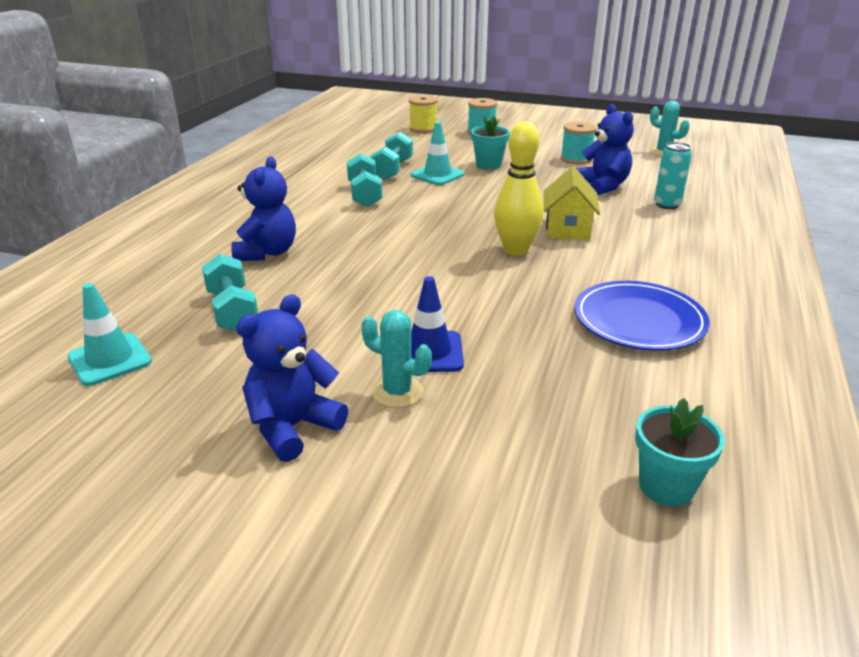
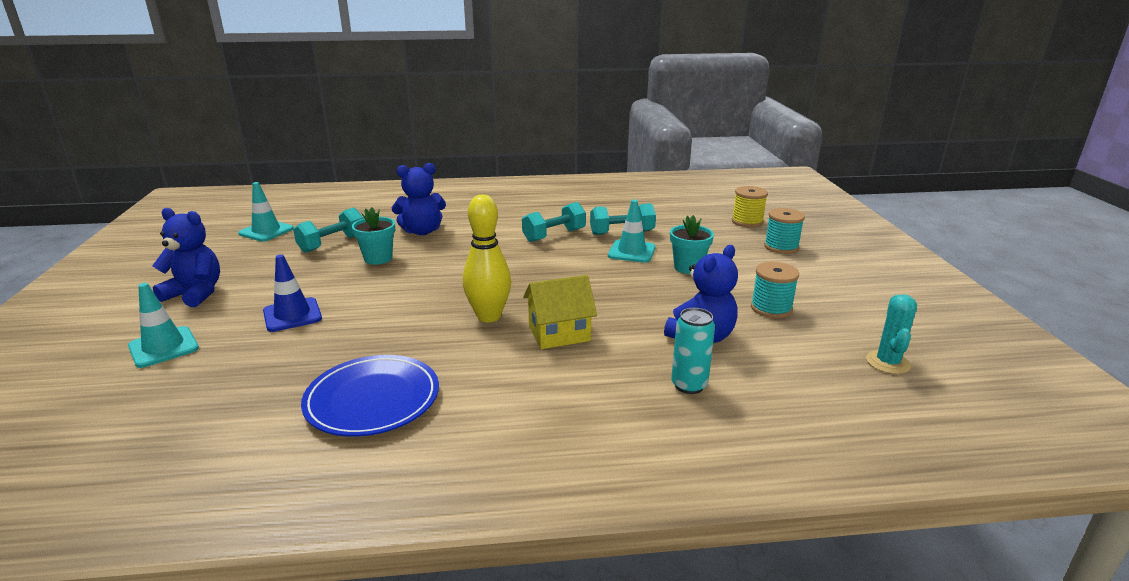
camera: 65 degrees right, 5 degrees down
(397, 392) = (237, 315): turquoise cactus -> none
(449, 452) = (163, 347): none -> turquoise traffic cone
(666, 486) = (107, 442): turquoise flower pot -> turquoise flower pot (378, 258)

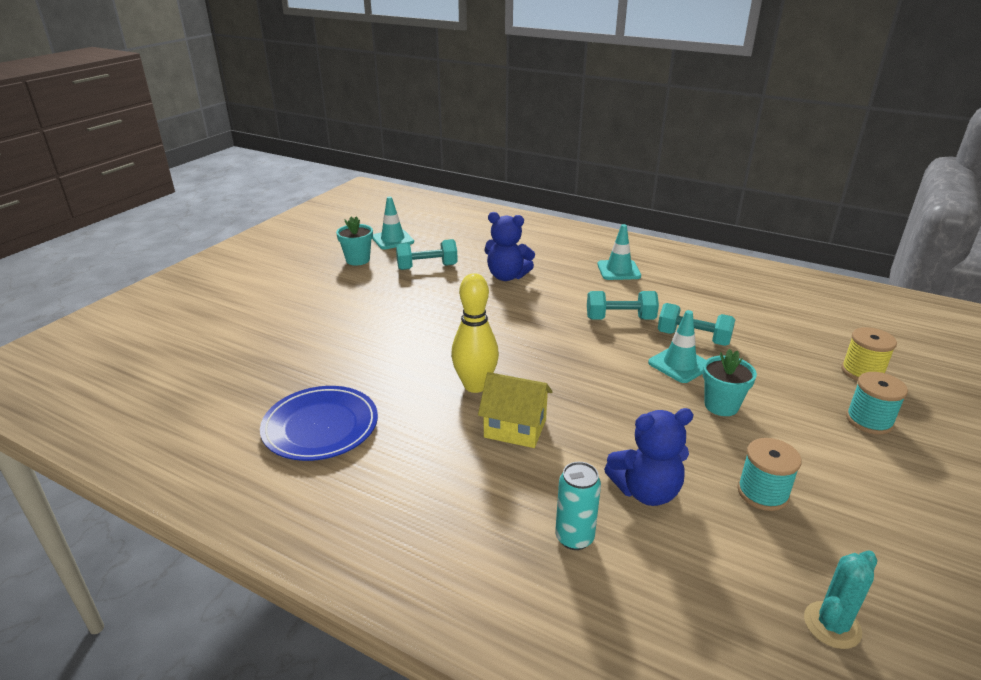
camera: 35 degrees right, 5 degrees up
(163, 347) = (243, 324): turquoise traffic cone -> turquoise traffic cone (618, 270)
(195, 294) = (299, 284): blue teddy bear -> none
(292, 315) = (339, 327): blue traffic cone -> none
(378, 258) = (446, 293): turquoise flower pot -> turquoise flower pot (358, 260)

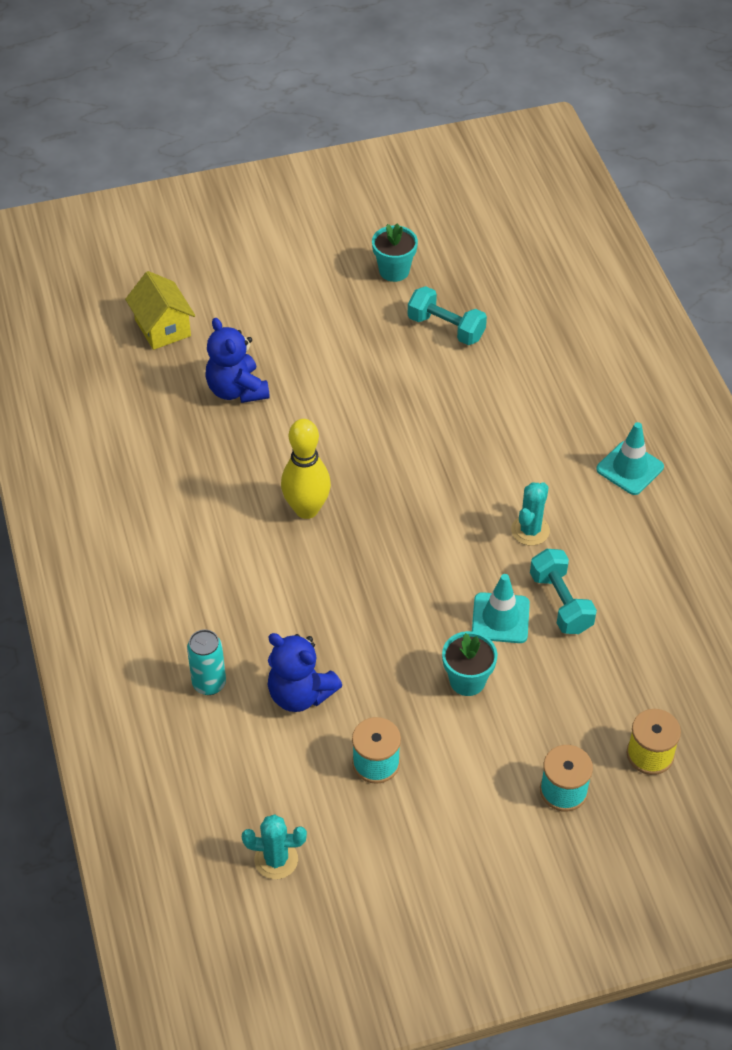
camera: 45 degrees right, 20 degrees up
(320, 427) = (157, 464): blue plate -> none
(392, 240) = (464, 258): turquoise traffic cone -> none
(507, 276) = (504, 396): blue teddy bear -> blue teddy bear (237, 390)
(515, 428) = (283, 572): yellow house -> yellow house (162, 328)
(620, 319) = (530, 530): turquoise dumbbell -> turquoise cactus

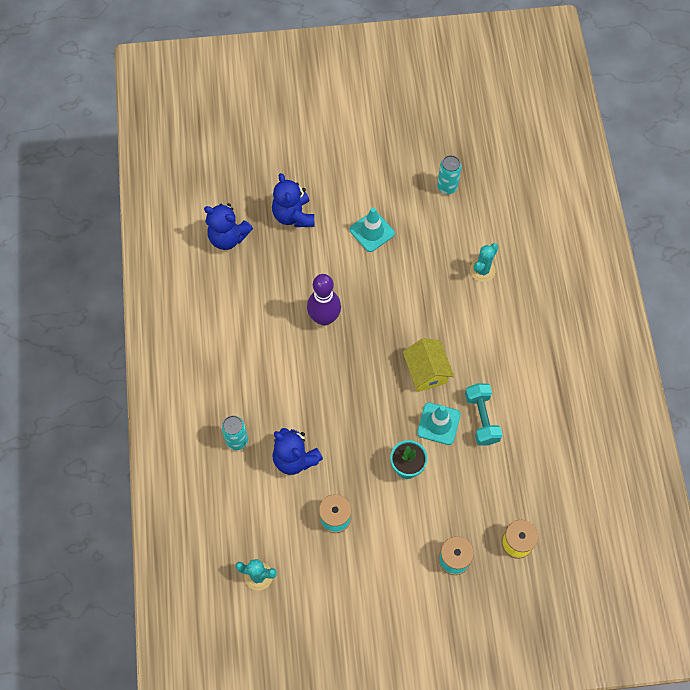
camera: 10 degrees right, 15 degrees up
(147, 429) = (228, 237): none -> blue teddy bear
(162, 328) = (251, 157): yellow house -> yellow house (426, 372)
(306, 509) = (324, 318): yellow bowling pin -> purple bowling pin
(394, 271) = (420, 134): turquoise flower pot -> none
(446, 328) = (447, 187): turquoise dumbbell -> turquoise can
(530, 530) = (472, 359): turquoise cactus -> turquoise cactus (482, 270)
(630, 468) = (551, 321): turquoise traffic cone -> turquoise traffic cone (372, 231)

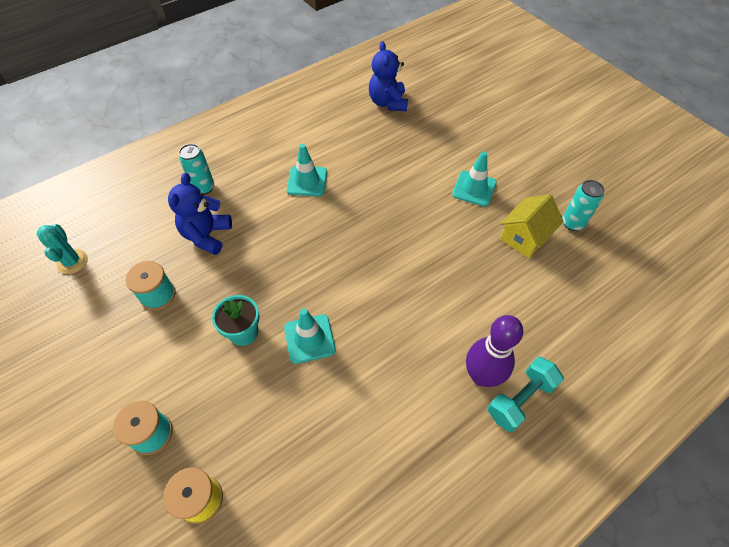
camera: 60 degrees right, 10 degrees down
(283, 353) = (307, 181): none -> turquoise traffic cone
(293, 215) = (442, 131): blue teddy bear -> none
(324, 318) = (361, 194): purple bowling pin -> purple bowling pin (481, 376)
(426, 372) = (361, 299): yellow house -> yellow house (525, 237)
(481, 418) = (340, 379): turquoise dumbbell -> turquoise dumbbell (520, 399)
(482, 270) = (512, 296): turquoise cactus -> none

